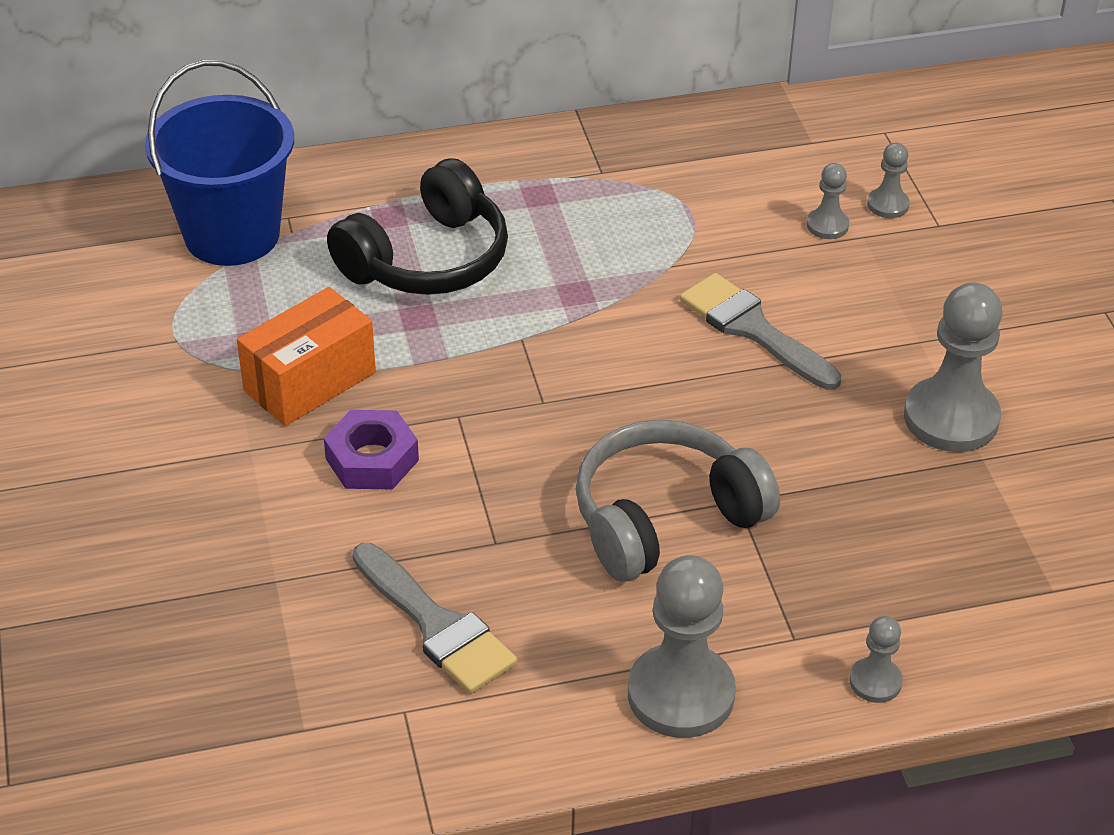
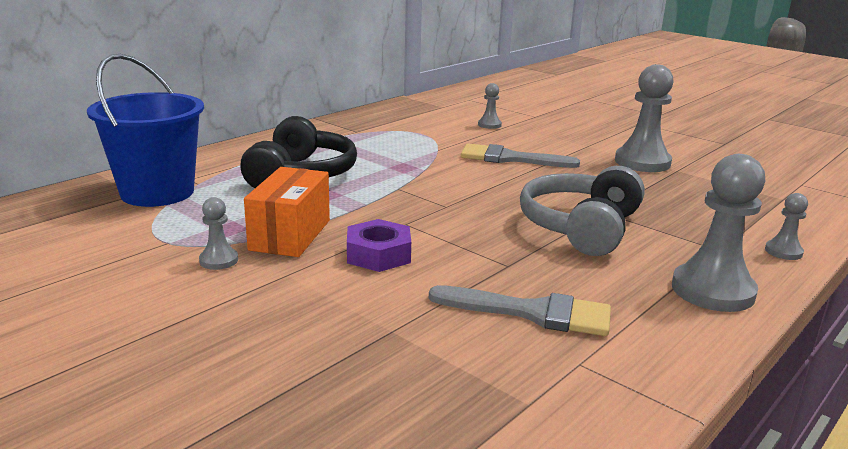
camera: 35 degrees left, 20 degrees down
(888, 205) = (505, 115): grey pawn -> grey pawn (219, 260)

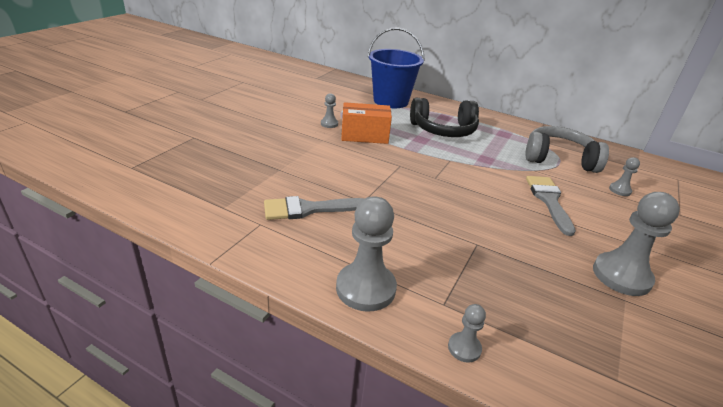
camera: 75 degrees right, 10 degrees up
(378, 254) = (355, 160): purple nut -> none
(532, 313) = (308, 209): grey brush -> grey brush turned 75 degrees clockwise
(581, 227) = (438, 231): grey headphones -> grey headphones (559, 159)

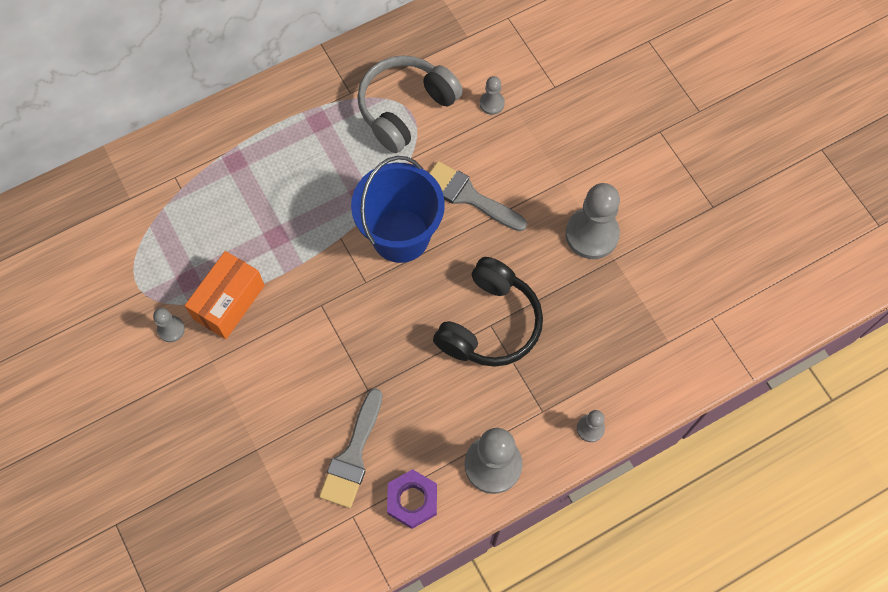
camera: 55 degrees left, 35 degrees up
(296, 250) = (412, 500): none -> purple nut
(390, 101) = (146, 200): blue bucket -> blue bucket (400, 235)
(443, 130) = (268, 190): black headphones -> black headphones (490, 324)

